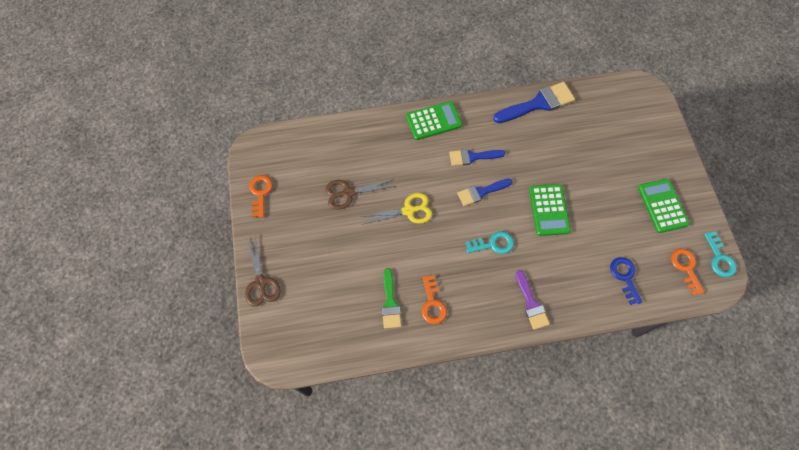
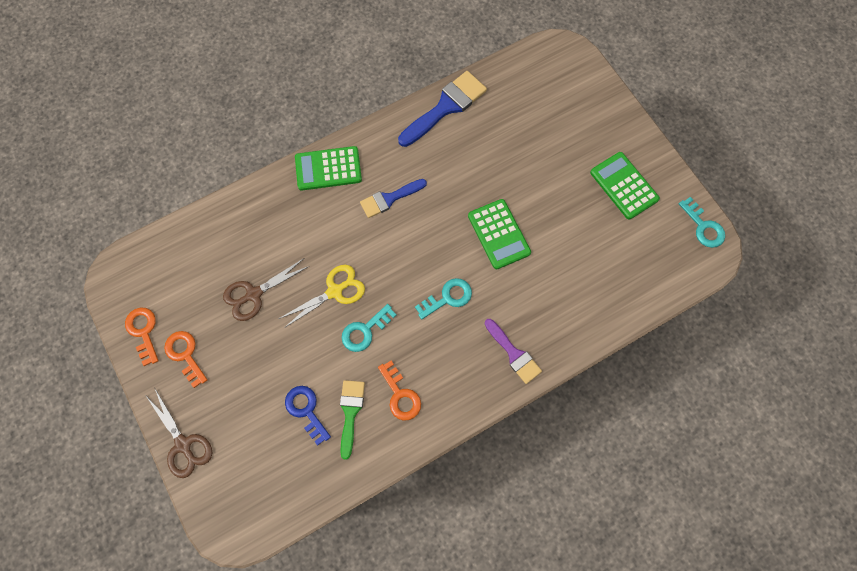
camera: 20 degrees left, 5 degrees up
(390, 303) = (350, 412): green brush -> green brush turned 150 degrees counterclockwise
(421, 247) = (365, 331): none -> turquoise key
(433, 121) = (328, 169): green calculator -> green calculator turned 150 degrees counterclockwise
(481, 192) = (414, 239): blue brush -> none
(625, 277) = (608, 285): blue key -> blue key (306, 410)
(685, 268) = (670, 250): orange key -> orange key (185, 355)

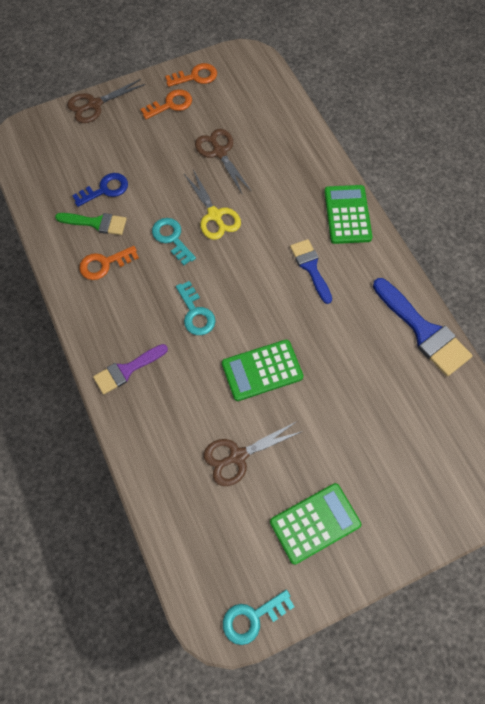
camera: 95 degrees right, 5 degrees down
(580, 248) = (237, 456): none -> brown scissors

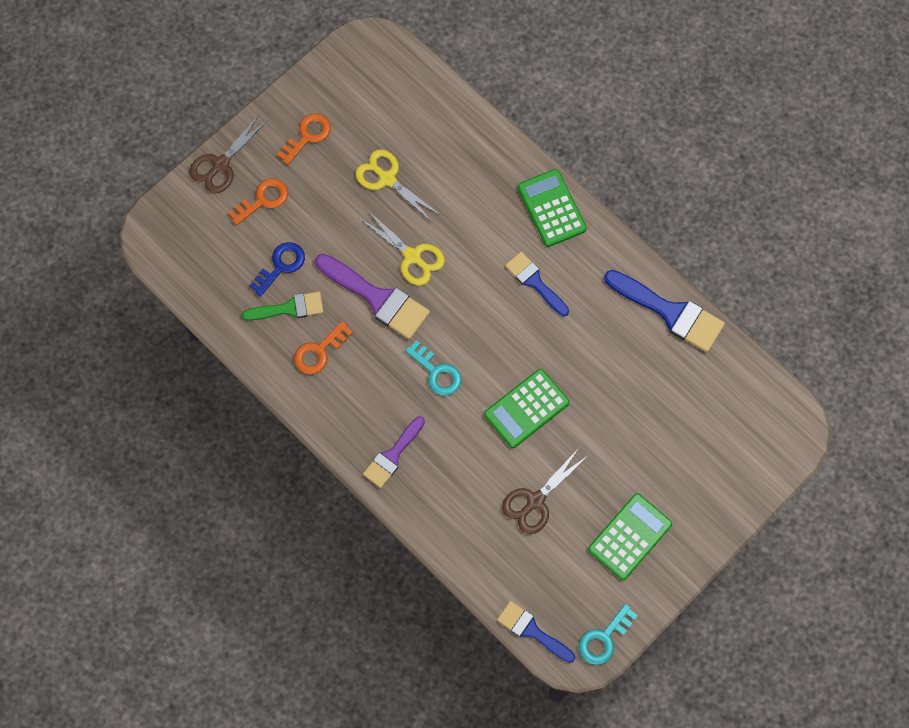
camera: 20 degrees left, 5 degrees up
(172, 238) = (377, 298): turquoise key -> purple brush
(185, 582) = (532, 630): none -> blue brush
(195, 76) = (320, 90): orange key -> orange key (263, 200)
(219, 152) = (387, 179): brown scissors -> yellow scissors

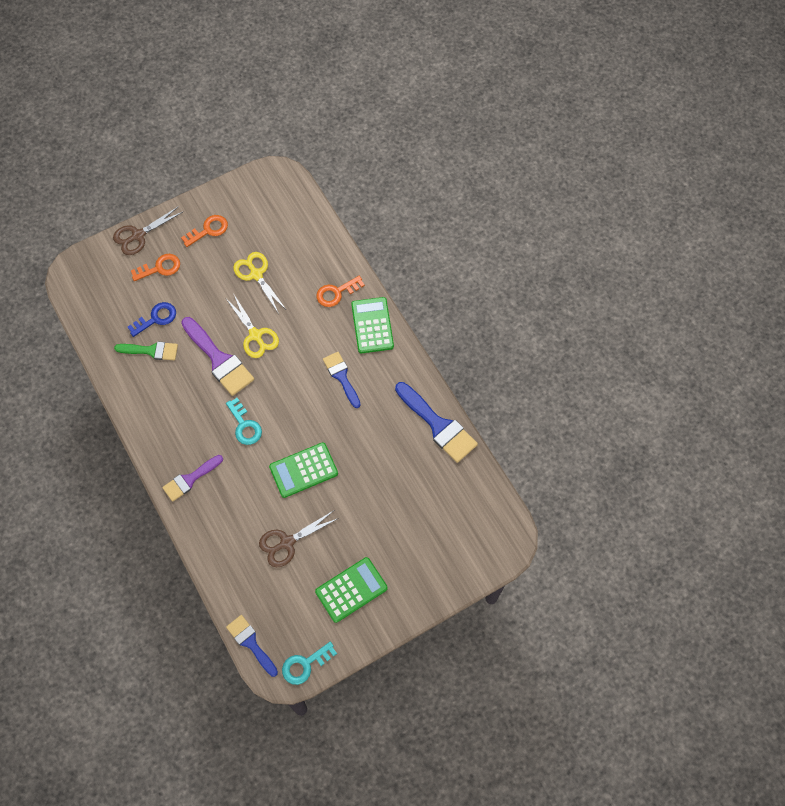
camera: 15 degrees right, 5 degrees down
(319, 351) = (162, 388): orange key -> orange key (336, 293)

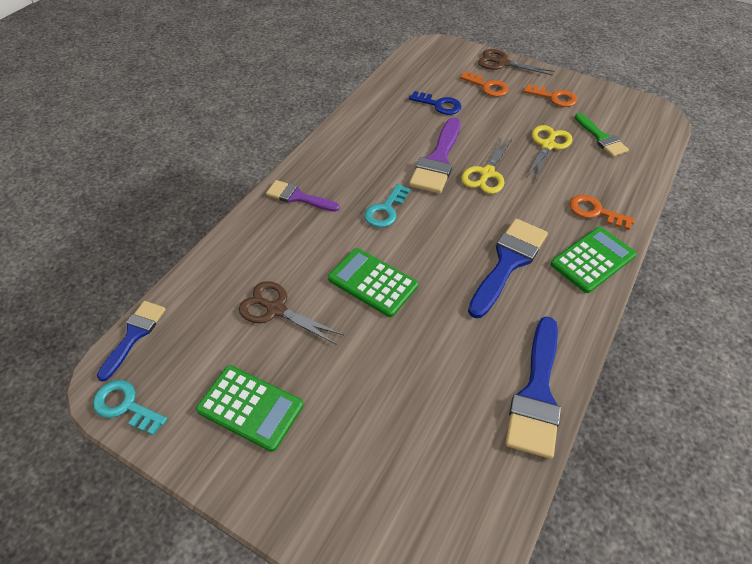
camera: 60 degrees right, 15 degrees down
(151, 350) = (406, 115): green brush -> green brush (601, 138)
(341, 377) = (508, 262): blue brush -> blue brush, size x1.59

